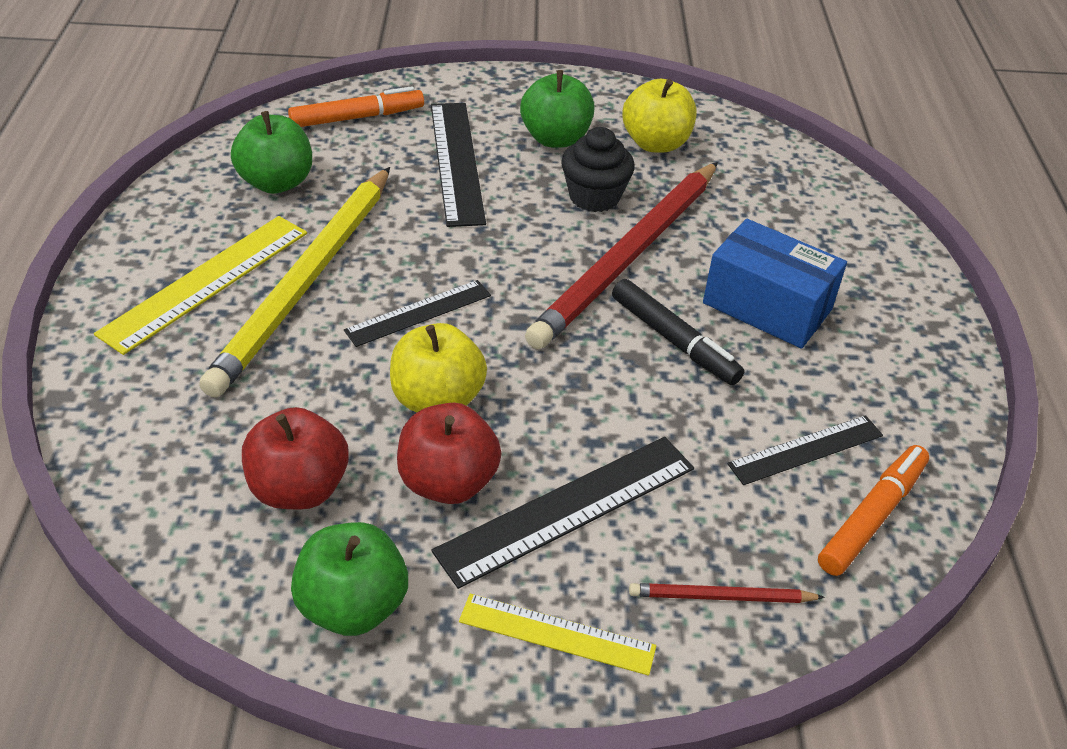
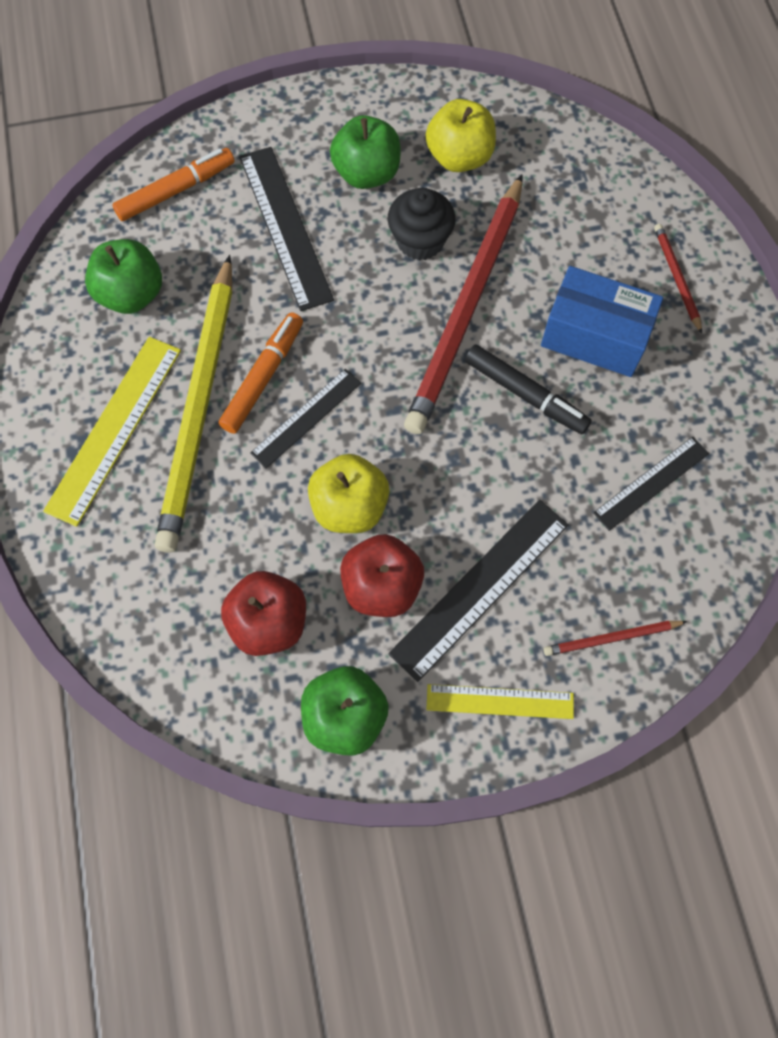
camera: 10 degrees left, 25 degrees up
(871, 276) = (676, 278): none -> red pencil
(872, 517) = (711, 536): orange marker -> orange marker (263, 377)

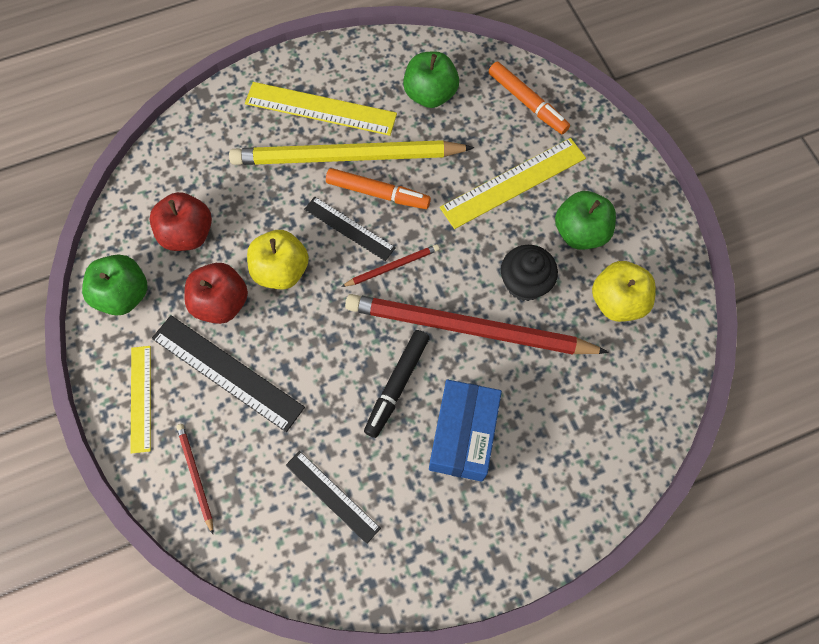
camera: 80 degrees right, 0 degrees up
(285, 227) = (513, 183): black ruler -> yellow ruler
(676, 278) = (537, 502): red pencil -> red pencil (392, 267)

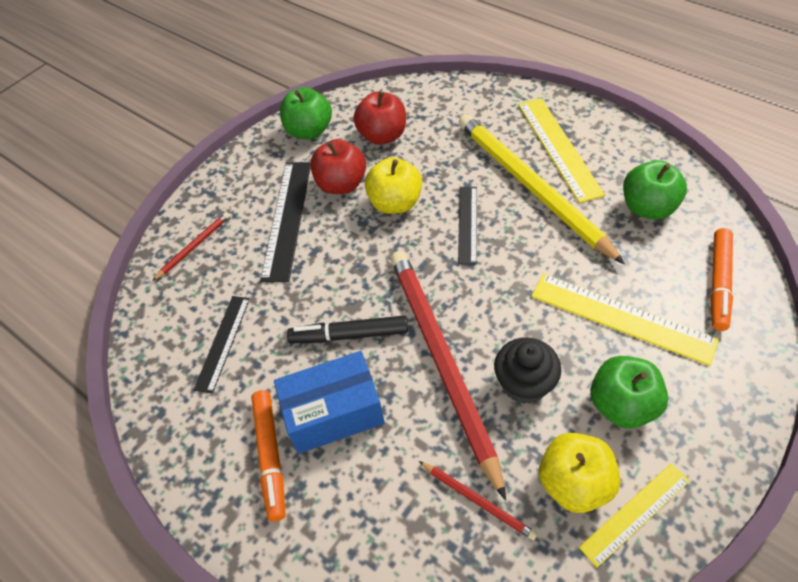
camera: 65 degrees right, 15 degrees down
(141, 398) = (236, 183): yellow ruler -> yellow ruler (635, 513)
(378, 193) = (516, 225): orange marker -> orange marker (270, 456)
(392, 267) = (456, 271): red pencil -> red pencil (477, 500)

